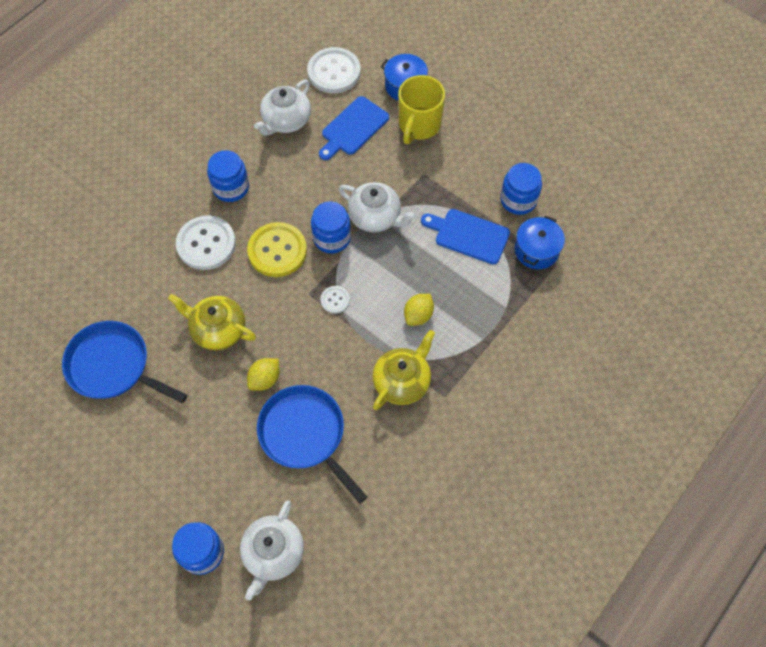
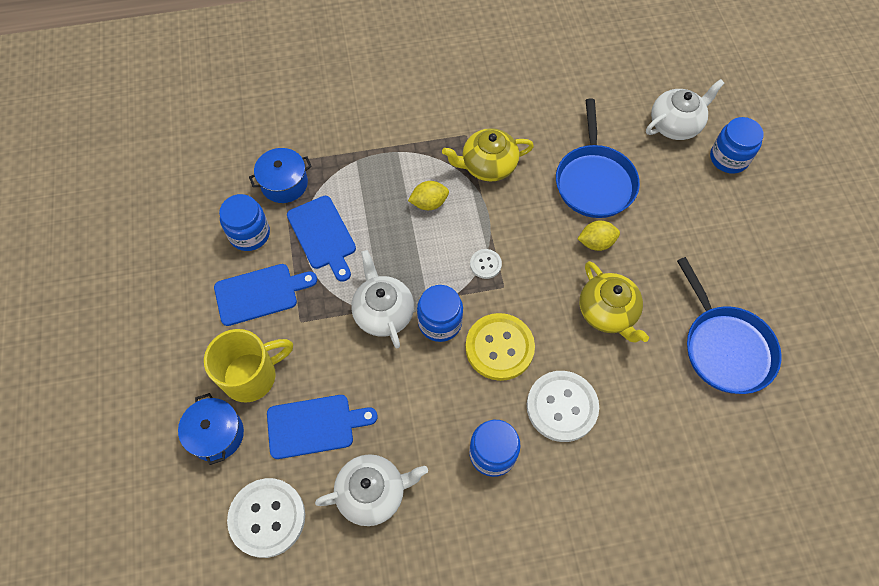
camera: 140 degrees left, 0 degrees up
(467, 171) = (260, 293): none -> blue cutting board

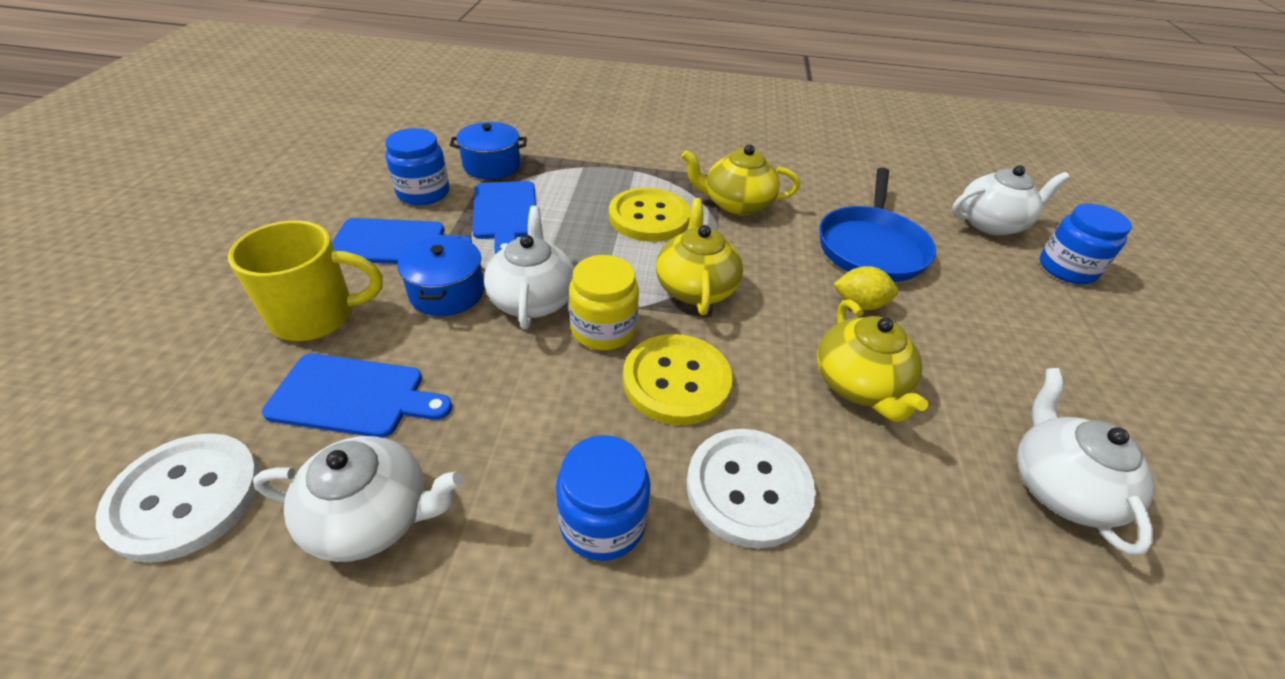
camera: 15 degrees right, 20 degrees down
(216, 434) = (215, 365): blue pot -> blue pot (447, 292)
(429, 203) = (649, 217): yellow lemon -> yellow button
(440, 322) = (603, 329): blue jar -> yellow jar
(485, 264) = (695, 287): white button -> yellow teapot
(725, 347) = (1059, 487): blue pan -> white teapot

